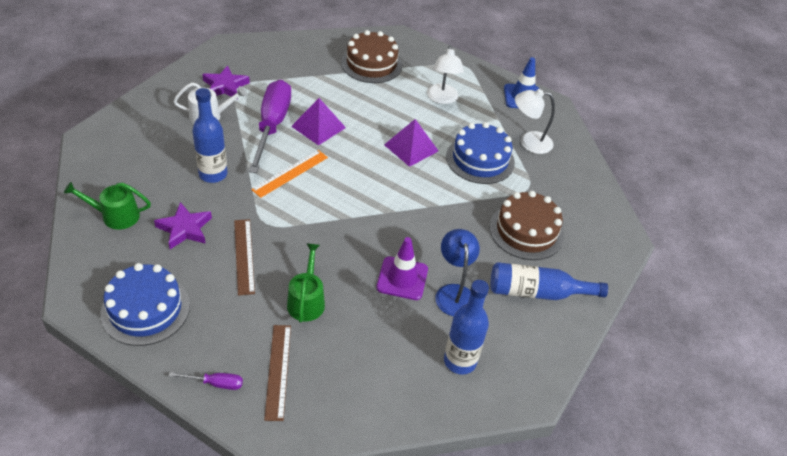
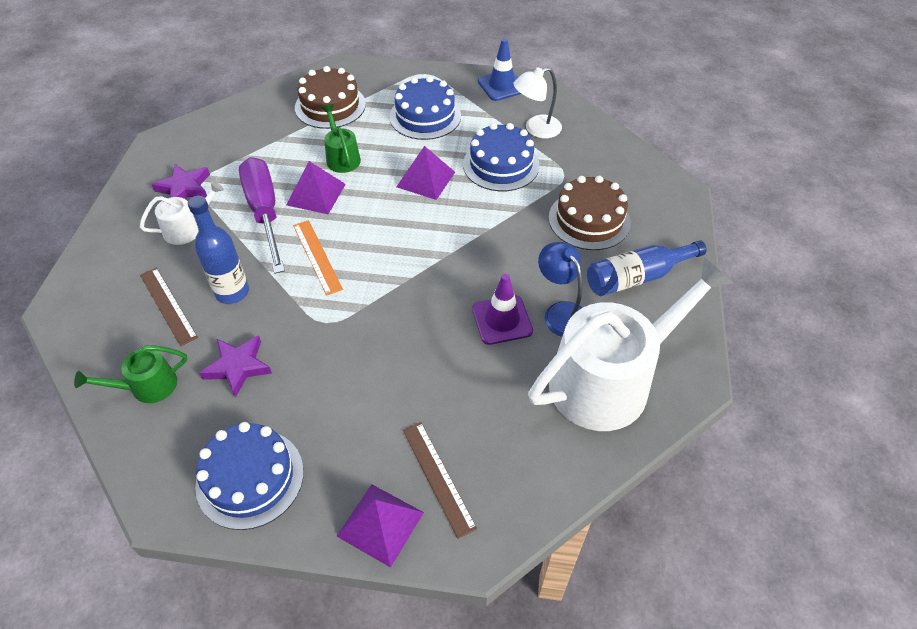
camera: 20 degrees left, 5 degrees up
(215, 383) = (380, 524): purple screwdriver -> purple pyramid
(244, 256) = (323, 368): brown ruler -> brown ruler (168, 305)
(290, 173) = (317, 256): orange ruler -> orange ruler turned 45 degrees counterclockwise
(306, 301) = (420, 387): green watering can -> green watering can (342, 157)
(442, 99) = (425, 116): white lamp -> blue cake
(460, 361) = (610, 380): blue bottle -> white watering can

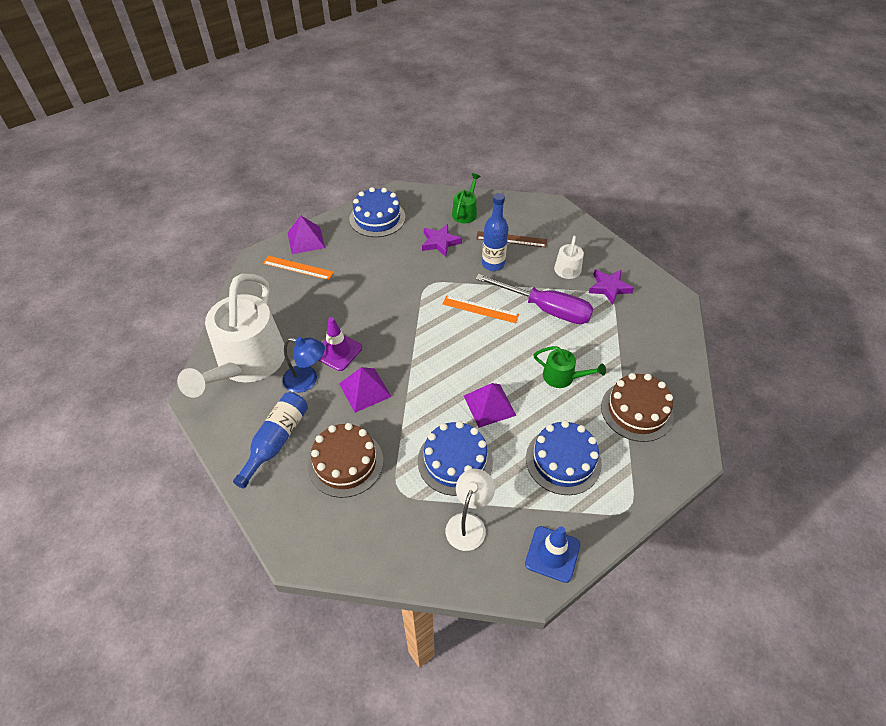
camera: 135 degrees right, 0 degrees up
(316, 194) = (537, 341): purple pyramid -> purple pyramid (364, 390)
(438, 477) = (298, 268): brown ruler -> orange ruler

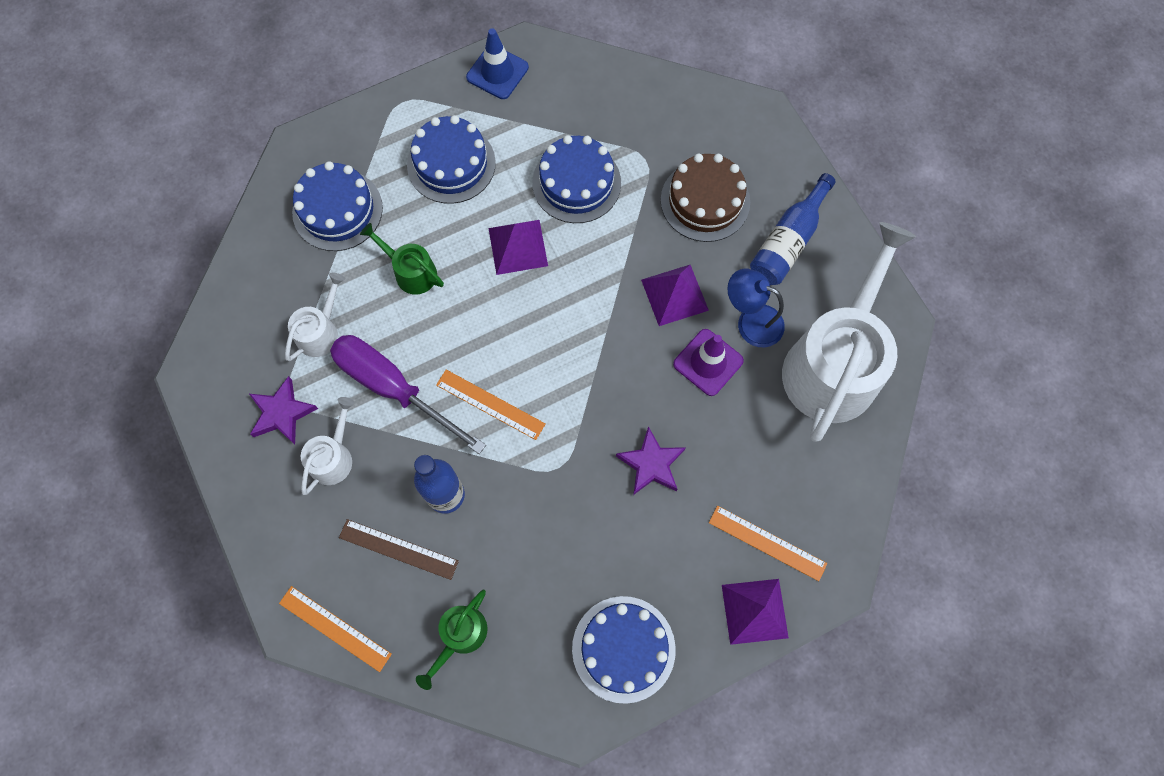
camera: 170 degrees left, 20 degrees up
(440, 242) = (522, 563): purple star -> purple star (651, 464)
(468, 523) = (576, 114): white lamp -> none
(532, 207) = (335, 628): none -> orange ruler
(608, 332) = (320, 331): none -> white watering can
(637, 411) = (337, 210): brown cake -> blue cake

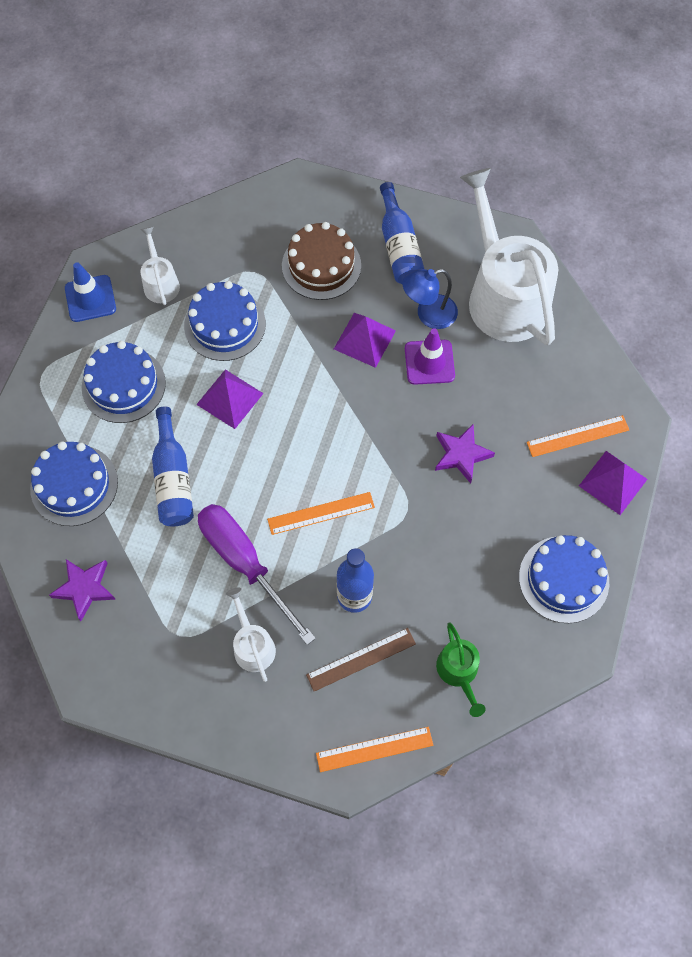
camera: 45 degrees left, 5 degrees down
(282, 413) = (184, 651): purple star -> purple star (84, 588)
(320, 331) = (152, 574): white watering can -> white watering can (160, 283)
(393, 388) = (245, 563): purple screwdriver -> purple screwdriver turned 60 degrees clockwise
(411, 272) = (173, 479): green watering can -> blue bottle

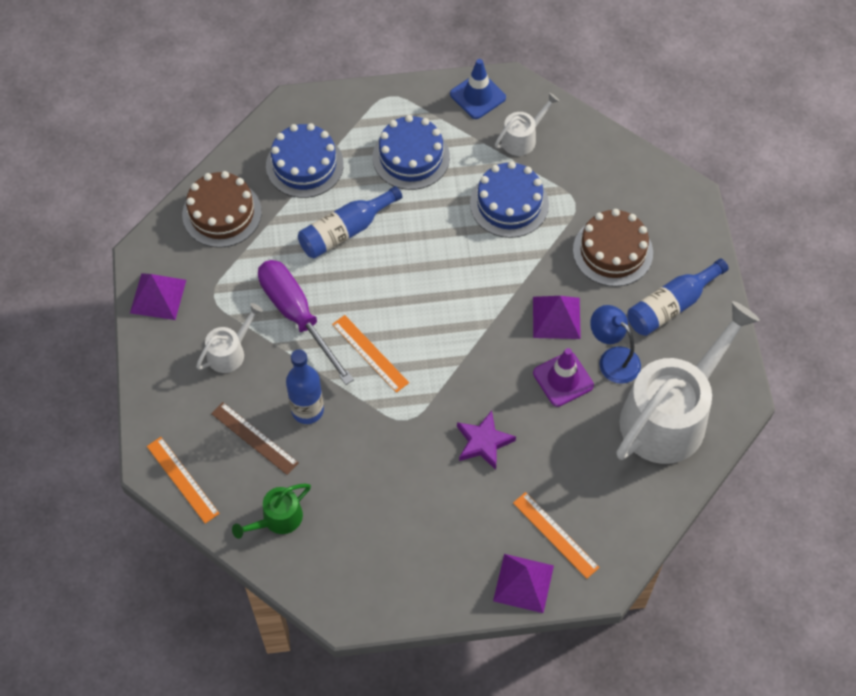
camera: 65 degrees right, 5 degrees down
(84, 588) = (222, 213): purple star -> brown cake
(230, 398) = (440, 239): purple pyramid -> purple pyramid (158, 296)
(245, 563) = (297, 316): purple screwdriver -> purple screwdriver turned 60 degrees counterclockwise
(563, 579) = (404, 574): blue cake -> none

